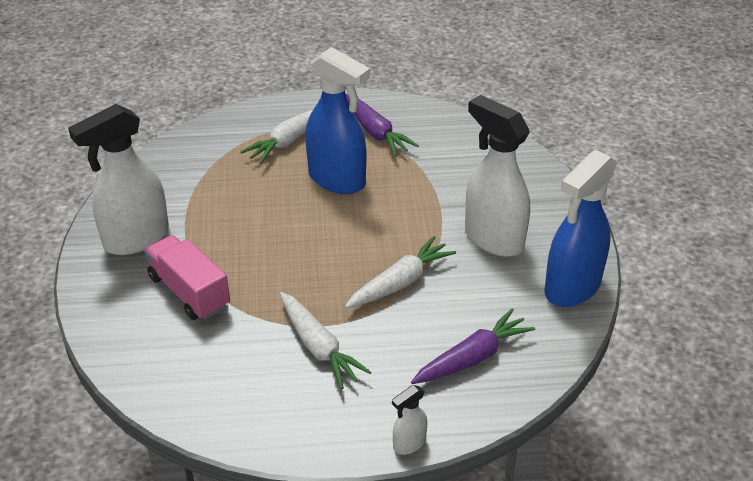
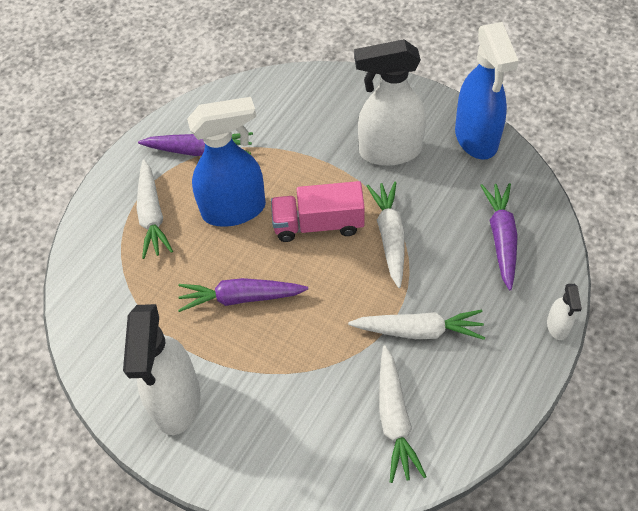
camera: 50 degrees left, 15 degrees up
(189, 292) = (282, 392): pink truck -> pink truck (318, 224)
(218, 372) = (394, 419): none -> white carrot
(256, 225) = (241, 298): none -> purple carrot

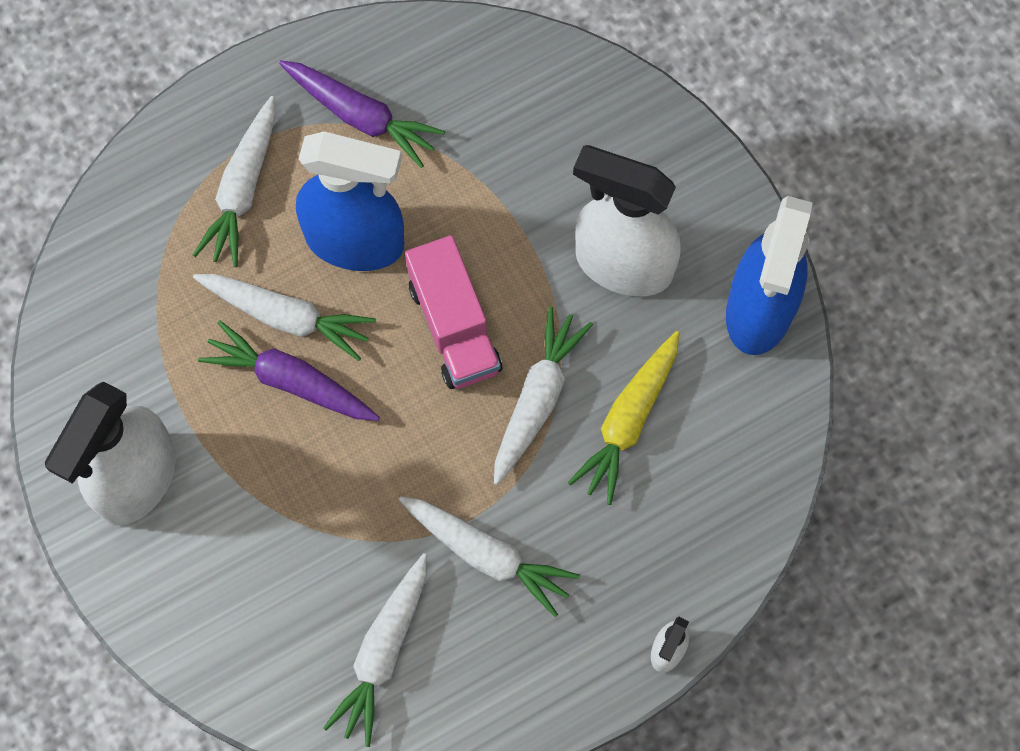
camera: 25 degrees right, 15 degrees up
(217, 266) = (287, 317): none -> white carrot
(318, 224) = (454, 326): pink truck -> pink truck turned 135 degrees counterclockwise
(447, 222) = (628, 421): none -> yellow carrot
(501, 238) = (684, 485): purple carrot -> none

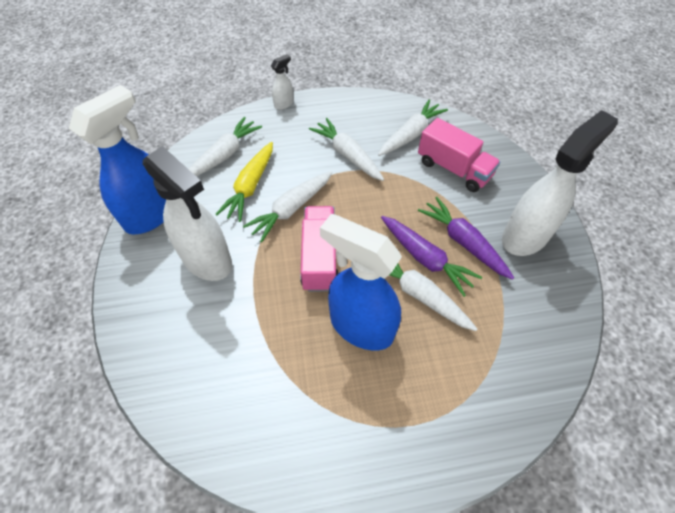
camera: 160 degrees left, 15 degrees down
(243, 189) = (428, 389): white carrot -> white carrot (224, 155)
(281, 589) = (453, 169): none -> pink truck
(361, 116) = (326, 416): purple carrot -> purple carrot (463, 242)
(628, 421) = (250, 186): yellow carrot -> yellow carrot turned 150 degrees clockwise

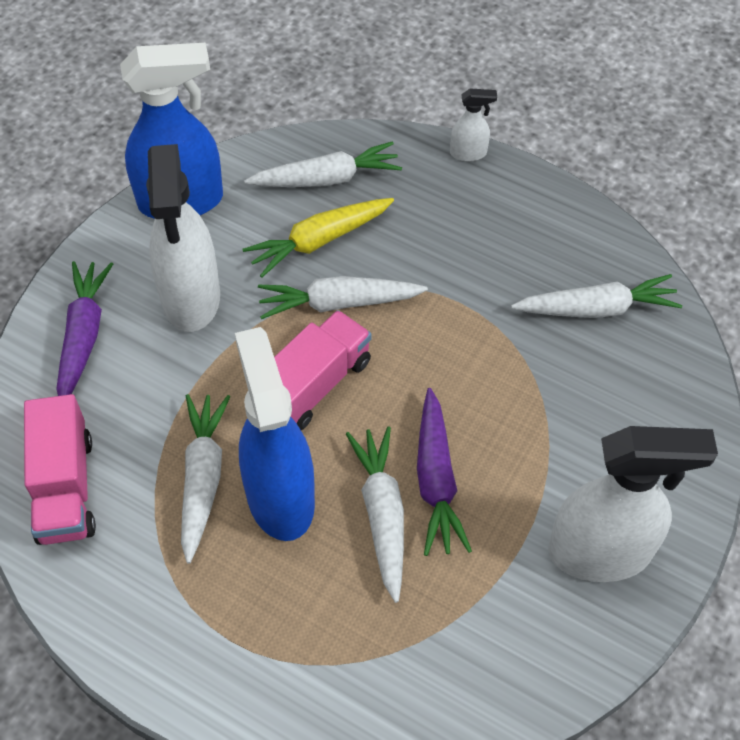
camera: 40 degrees right, 0 degrees up
(347, 155) = (479, 280): white carrot -> white carrot (203, 478)
(453, 169) = (603, 397): pink truck -> pink truck (65, 488)
(463, 242) = (507, 497): purple carrot -> purple carrot (83, 336)

